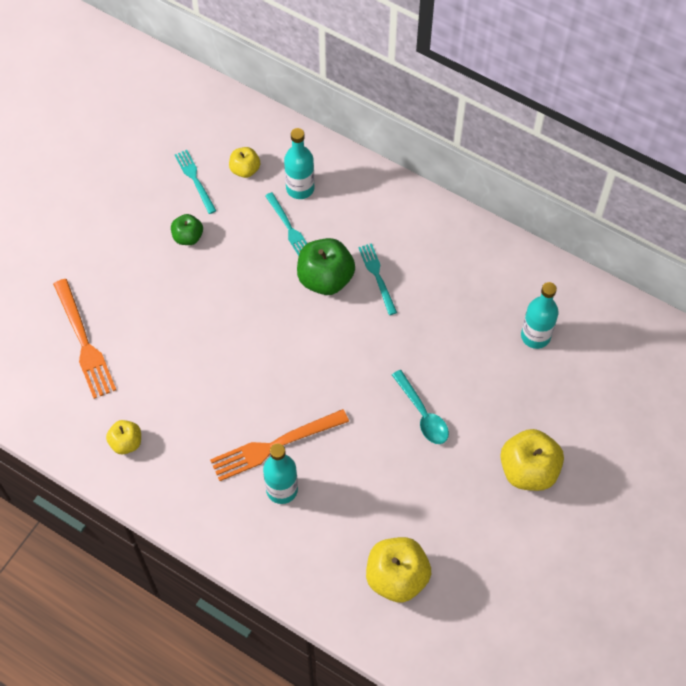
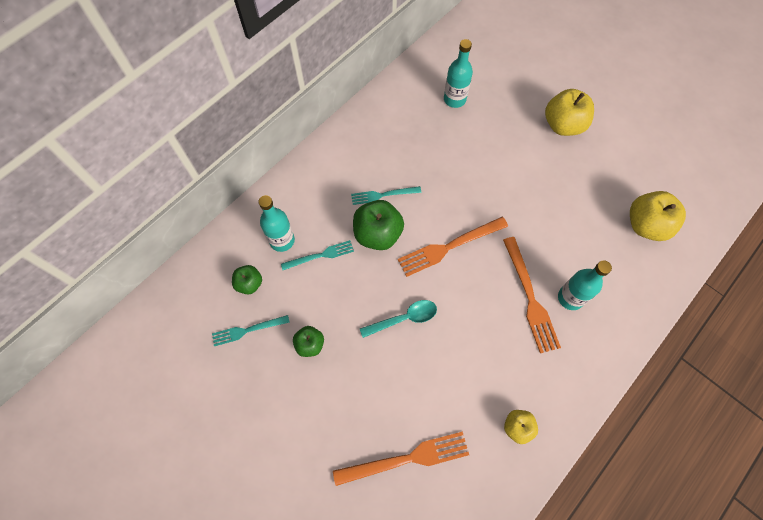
camera: 80 degrees left, 5 degrees up
(245, 170) = (249, 284): yellow apple -> green apple
(324, 354) = (449, 247): none -> orange fork
(422, 414) = (511, 184): turquoise spoon -> turquoise spoon (404, 318)

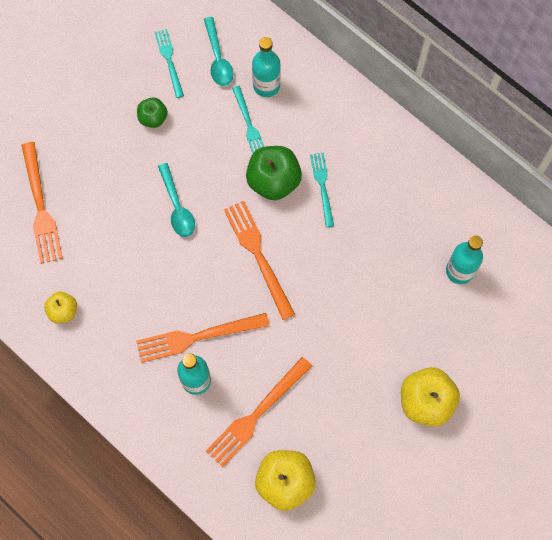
camera: 90 degrees right, 5 degrees up
(249, 284) = (218, 58): green apple -> turquoise spoon
(593, 247) = (256, 414): none -> orange fork

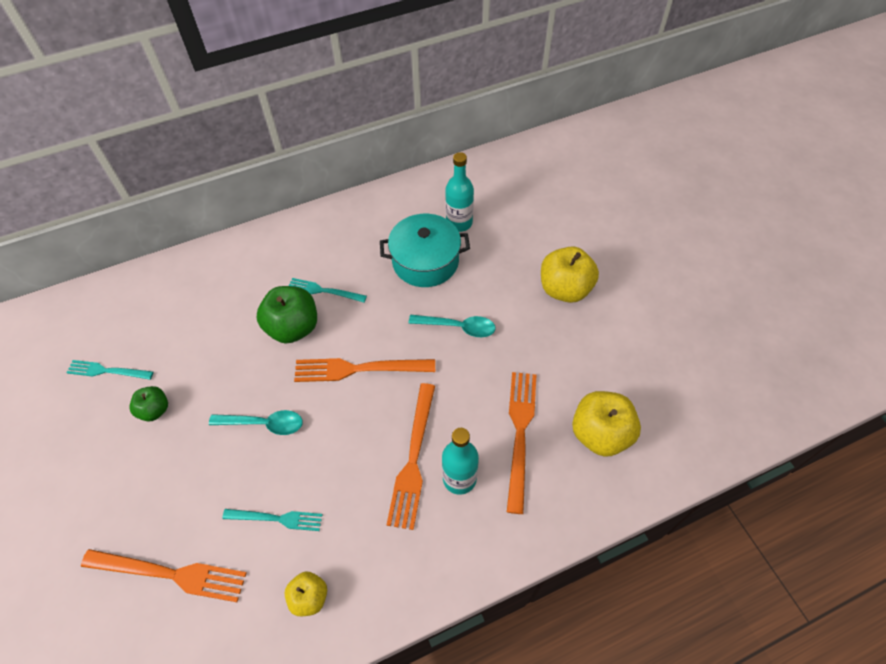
camera: 65 degrees left, 15 degrees down
(218, 58) = (139, 327): turquoise spoon -> turquoise spoon (458, 327)
(248, 124) = (223, 326): turquoise fork -> turquoise fork (276, 519)
(256, 414) = (520, 433): orange fork -> orange fork turned 150 degrees counterclockwise
(266, 85) = (197, 298): turquoise bottle -> none
(397, 260) = (425, 261): none -> turquoise pot

